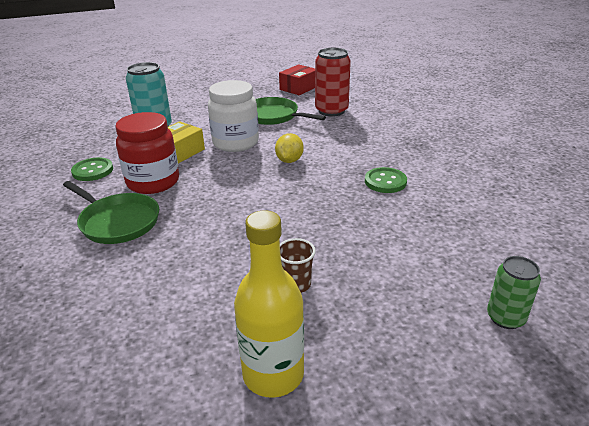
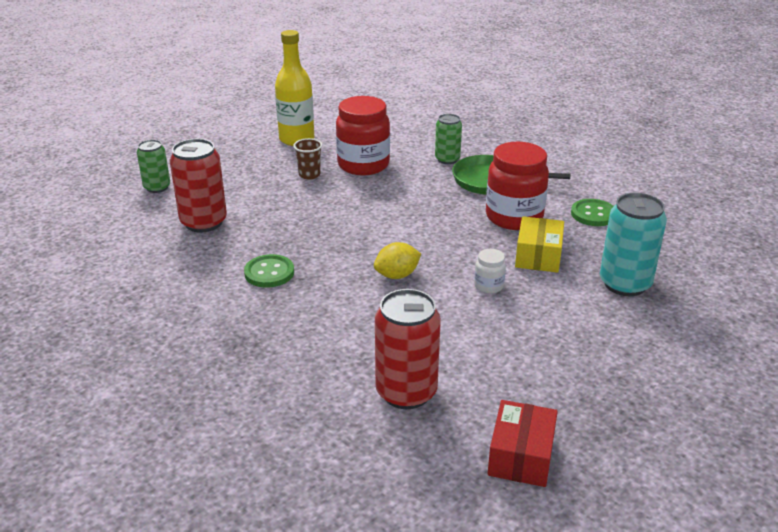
camera: 155 degrees right, 0 degrees up
(120, 264) = (447, 159): none -> green can
(221, 283) = (363, 165): none -> red jar
(235, 143) = (489, 286): white jar -> white jar, size x0.45
(273, 116) = (490, 352): green pan -> none
(289, 160) = (397, 275): yellow lemon -> yellow lemon turned 75 degrees clockwise
(440, 244) = (204, 222): none -> red can

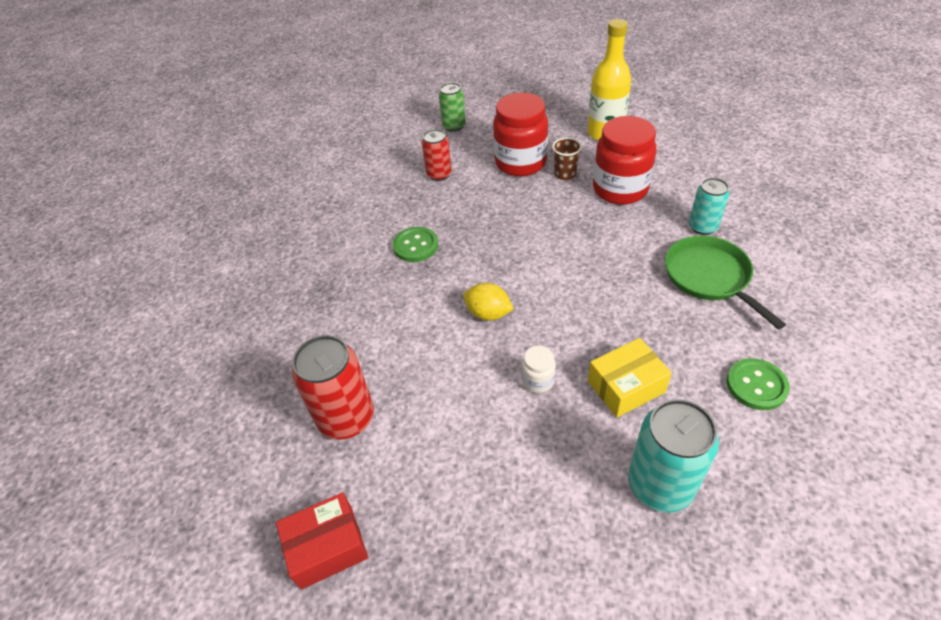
camera: 55 degrees right, 15 degrees up
(204, 222) = (439, 174): red can -> red can, size x0.61
(447, 159) = (702, 227): green can -> turquoise can
(514, 217) = (668, 330): red jar -> red jar (520, 163)

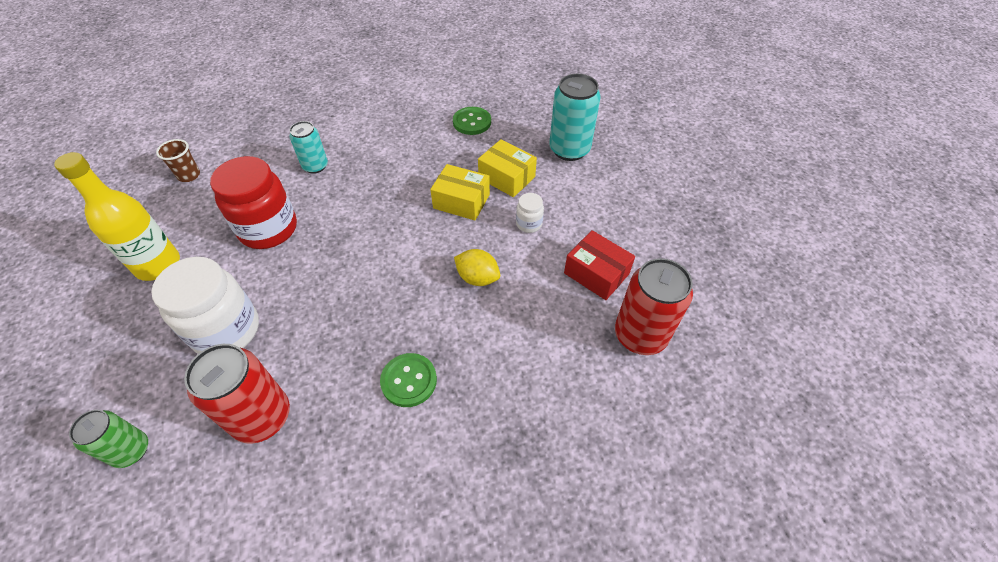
camera: 120 degrees left, 5 degrees up
(327, 547) = (733, 293): red box -> red box (596, 273)
(439, 174) = (262, 417): red can -> red can, size x1.63
(488, 313) = (477, 278): yellow lemon -> yellow lemon turned 60 degrees counterclockwise
(520, 163) = (226, 330): red jar -> white jar
(565, 174) = (246, 280): brown cup -> brown cup (189, 175)
(600, 330) = (461, 201): none -> yellow box
(709, 277) = (377, 154): green pan -> none

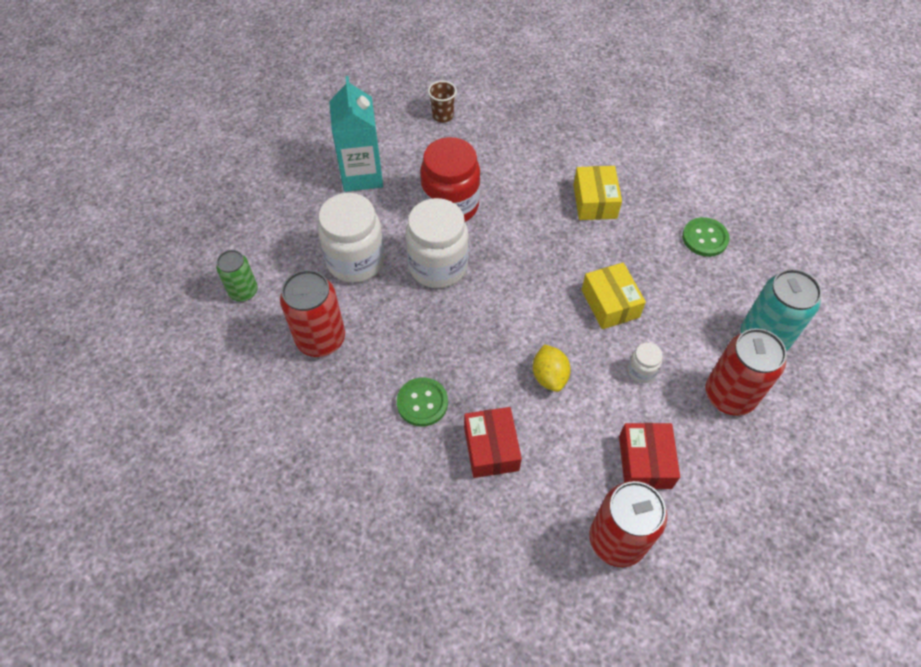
camera: 50 degrees right, 5 degrees up
(158, 265) = (362, 175): yellow bottle -> turquoise carton
(307, 277) = (438, 266): none -> white jar
(315, 166) = (534, 178): turquoise can -> none
(496, 361) = (491, 448): none -> red box
(506, 177) = (672, 315): yellow box -> yellow box (594, 201)
(591, 194) = (729, 395): none -> red can

